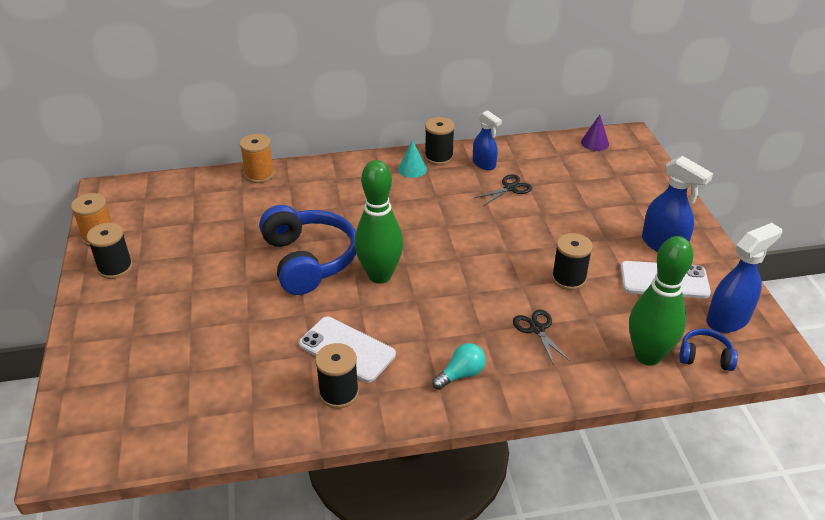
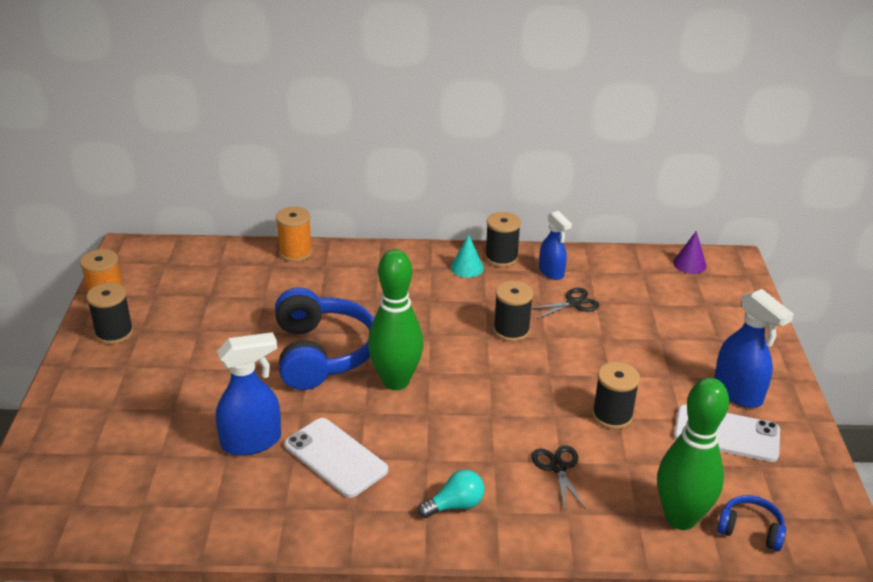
camera: 10 degrees right, 5 degrees down
(339, 393) = (312, 504): black spool -> black spool (511, 330)
(728, 319) = (792, 491): blue spray bottle -> blue spray bottle (252, 441)

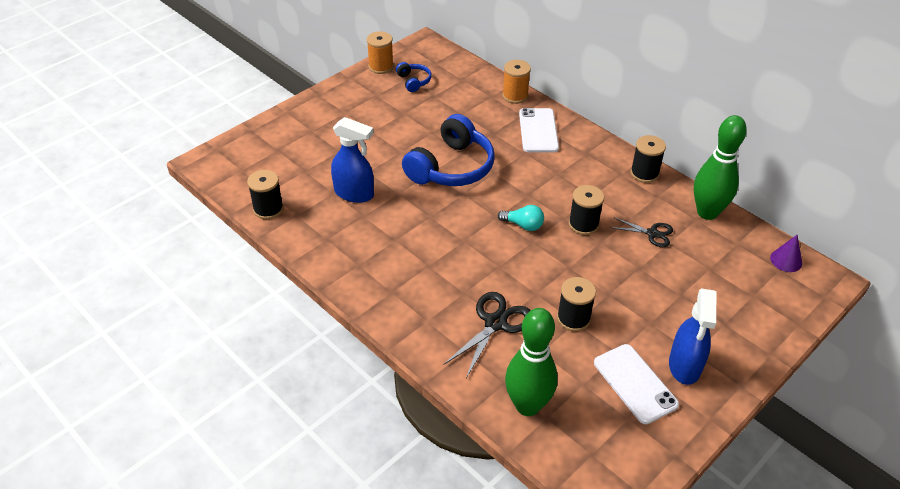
camera: 45 degrees right, 10 degrees up
(114, 333) = (361, 90): black spool -> black spool (268, 209)
(335, 457) = (383, 231): white phone -> white phone (538, 130)
(396, 381) = (470, 210): green bowling pin -> green bowling pin (707, 212)
(455, 505) = (410, 300): turquoise light bulb -> turquoise light bulb (523, 225)
(467, 267) = (611, 166): turquoise cone -> none
(551, 272) = (667, 204): blue spray bottle -> none
(558, 467) = (495, 323): black scissors -> black scissors, size x1.60
(750, 530) = (561, 446): blue headphones -> blue headphones (413, 81)

